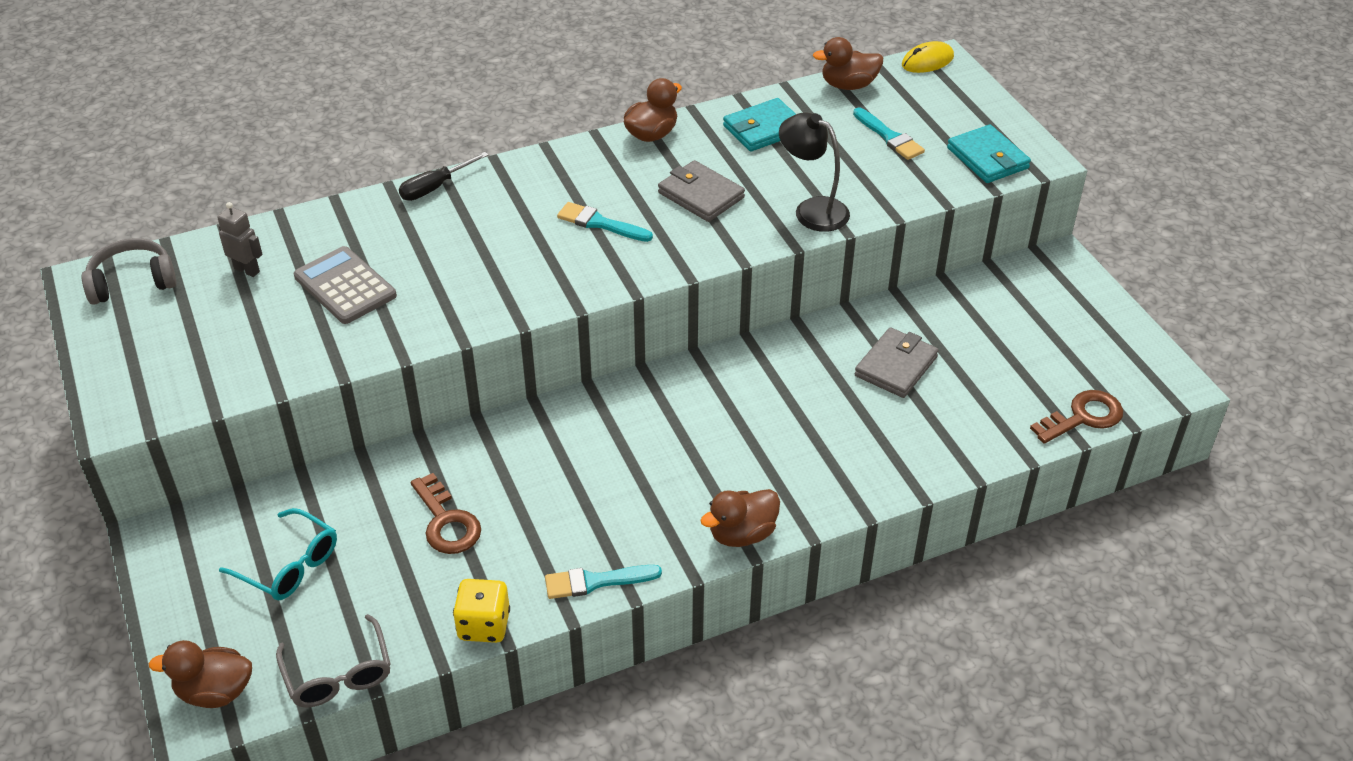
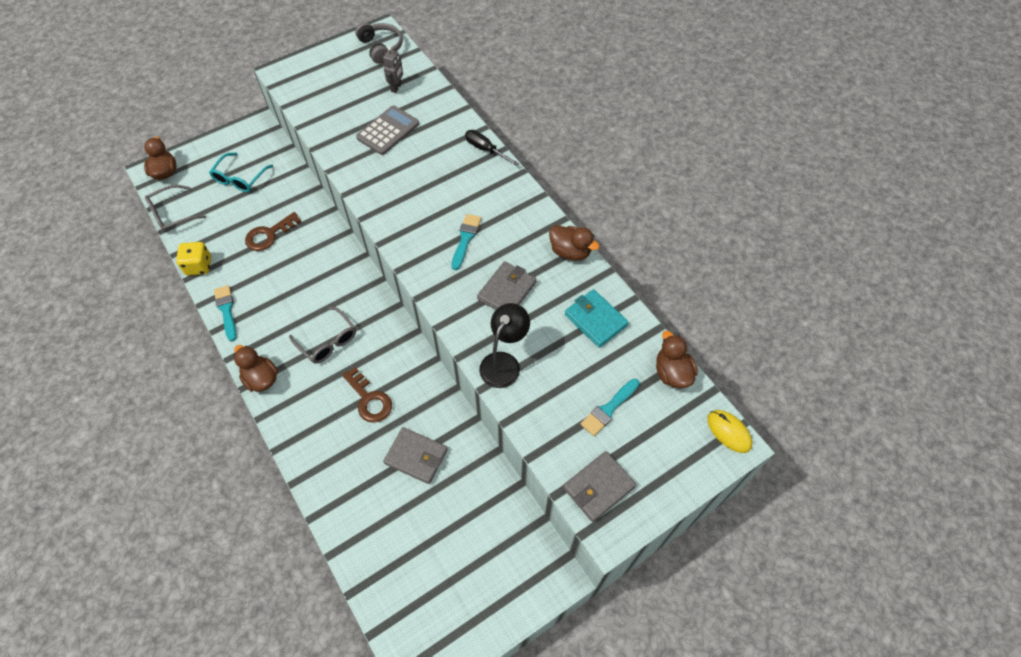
camera: 80 degrees right, 15 degrees up
(689, 450) = (328, 341): none -> grey glasses
(987, 158) = (598, 487): turquoise wallet -> grey wallet
(1083, 417) = (377, 594): brown key -> brown key (369, 399)

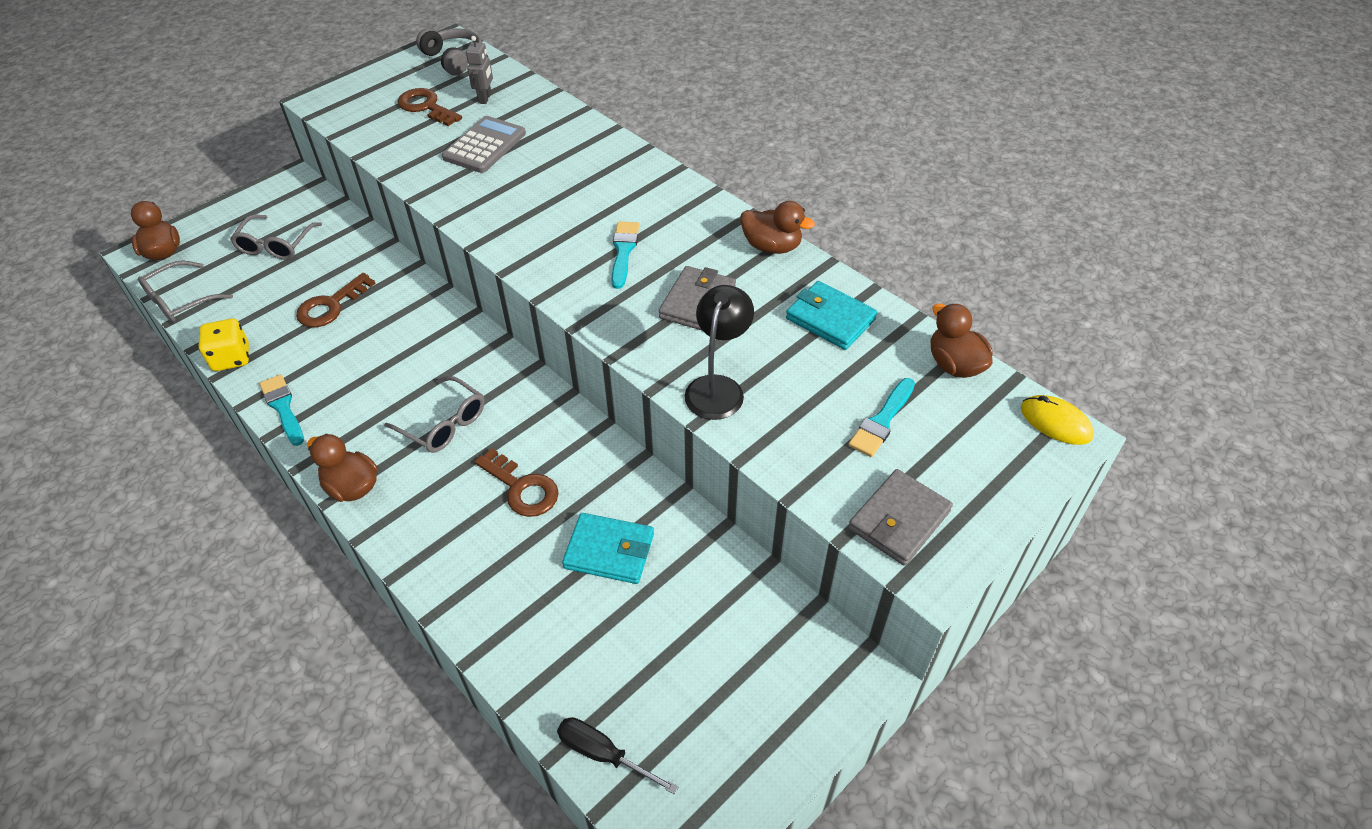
camera: 10 degrees left, 10 degrees down
(240, 178) = (276, 245): turquoise glasses -> grey glasses
(353, 89) = (426, 107): none -> brown key
(416, 456) = (609, 551): grey wallet -> turquoise wallet
(485, 149) = (624, 150): black screwdriver -> black screwdriver (603, 754)

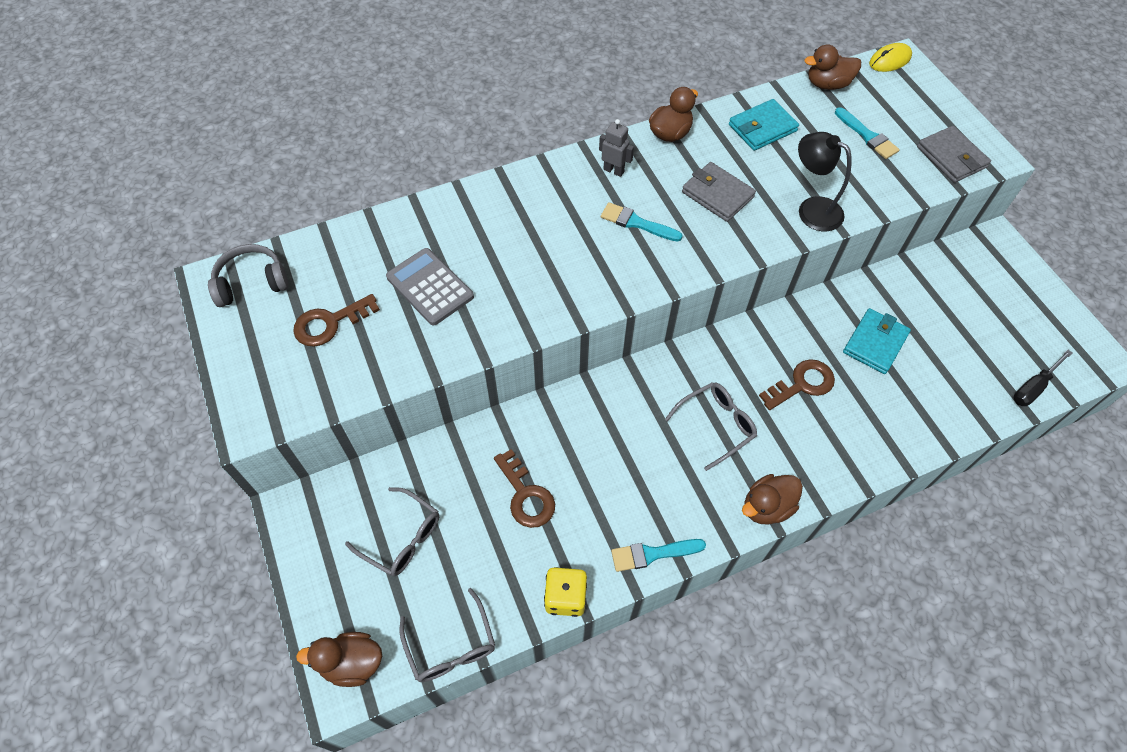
camera: 70 degrees left, 10 degrees up
(485, 98) = (346, 270): grey robot -> grey robot (614, 170)

